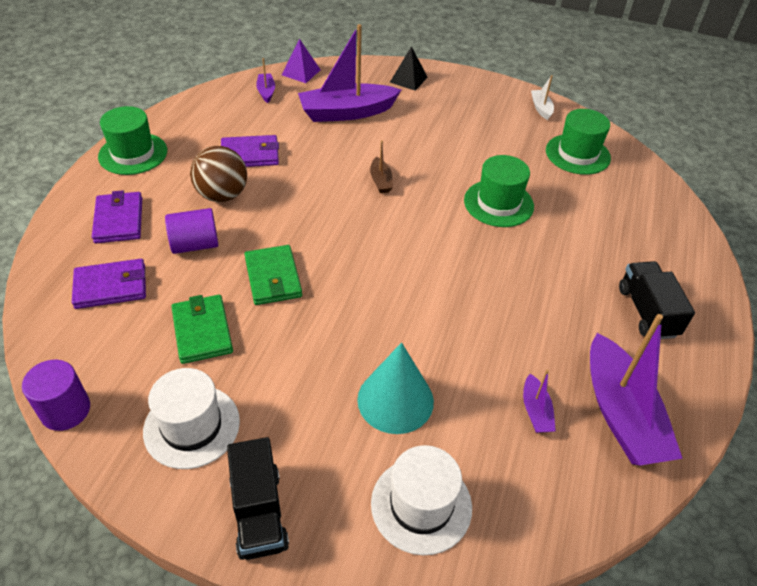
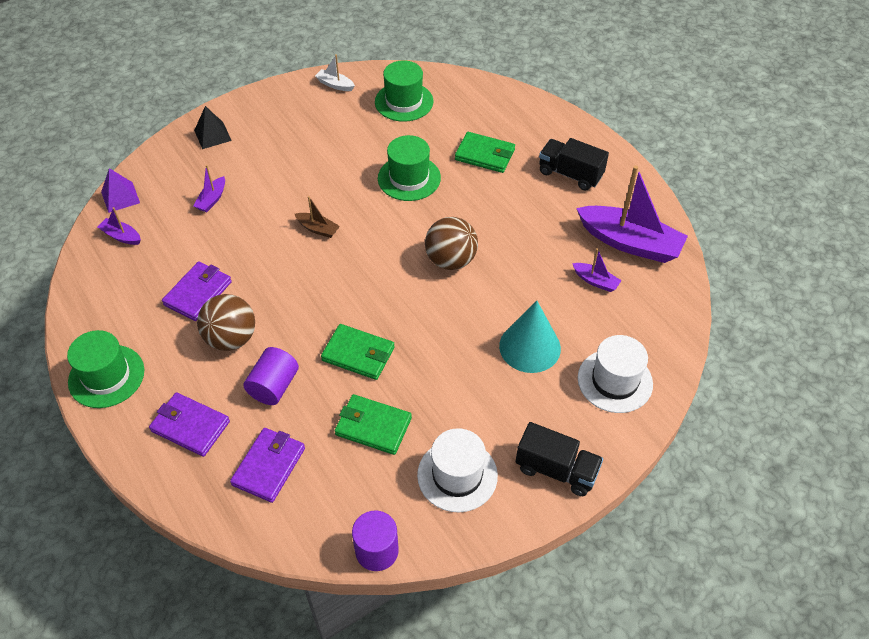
camera: 50 degrees left, 5 degrees up
(347, 112) = (212, 199): purple boat -> purple boat, size x0.45
(438, 281) = (450, 260): none -> brown ball
(588, 237) = (485, 155): none -> green wallet

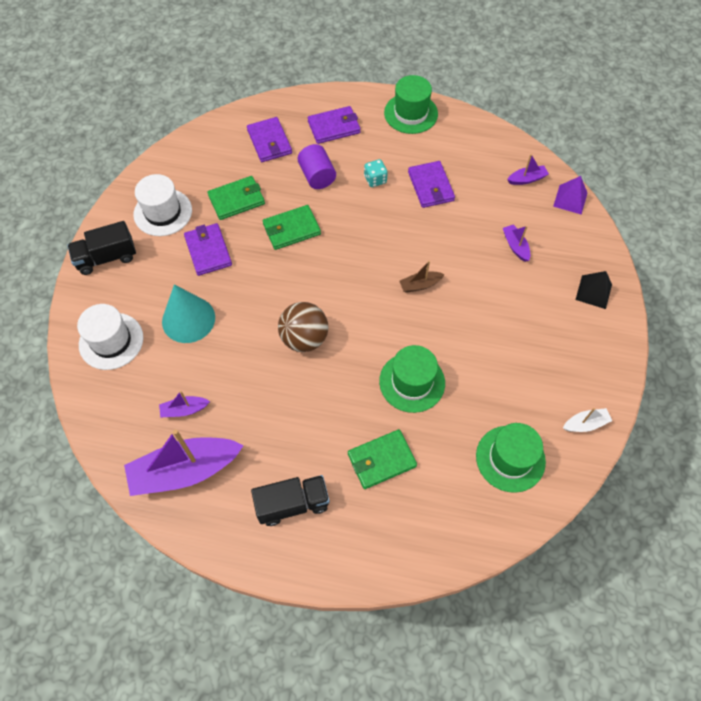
camera: 135 degrees right, 10 degrees up
(231, 338) = (375, 180): brown ball -> turquoise dice
(377, 551) = (171, 150): purple cylinder -> none
(453, 395) = (208, 251): none -> purple wallet

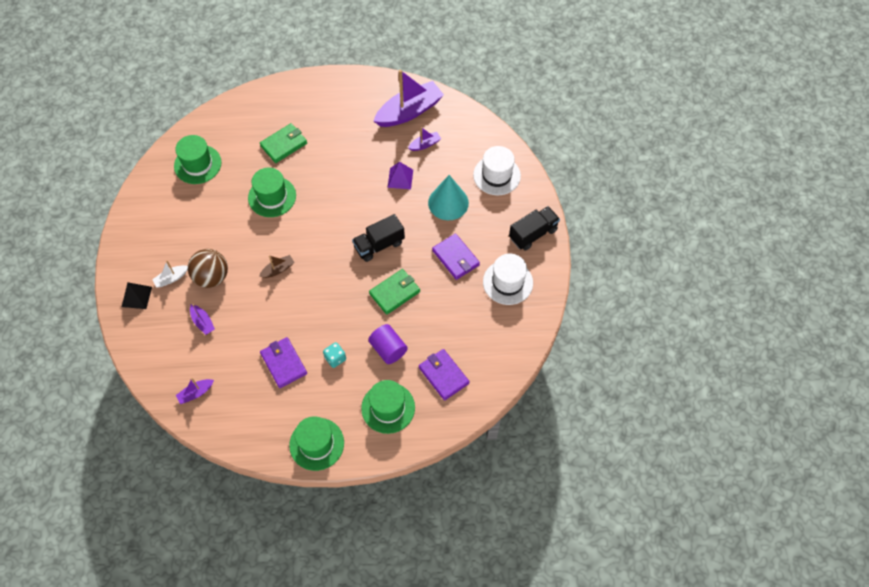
camera: 165 degrees right, 0 degrees up
(237, 200) = (450, 309): green wallet -> none
(292, 504) = (335, 109): black truck -> black truck (379, 245)
(304, 338) = (357, 209): brown ball -> brown ball (211, 277)
(334, 127) = (388, 408): purple wallet -> green hat
(570, 199) = (155, 381): purple pyramid -> purple pyramid (400, 178)
(585, 424) = (146, 197): white boat -> white boat (171, 278)

